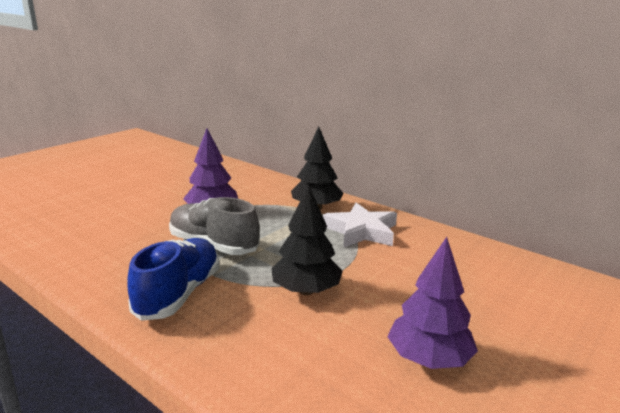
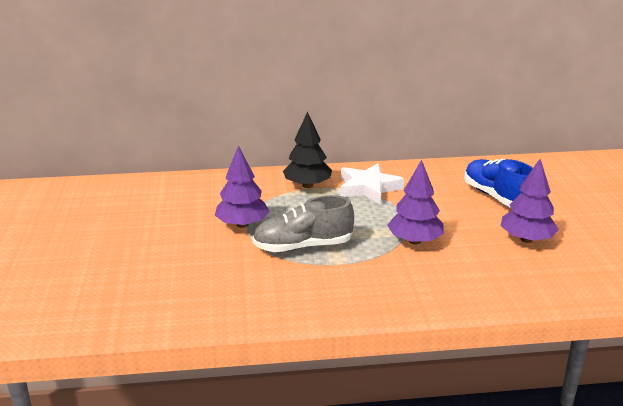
camera: 45 degrees left, 5 degrees up
(179, 294) = (355, 285): blue shoe -> blue shoe (497, 197)
(306, 291) = (414, 241): black tree -> purple tree

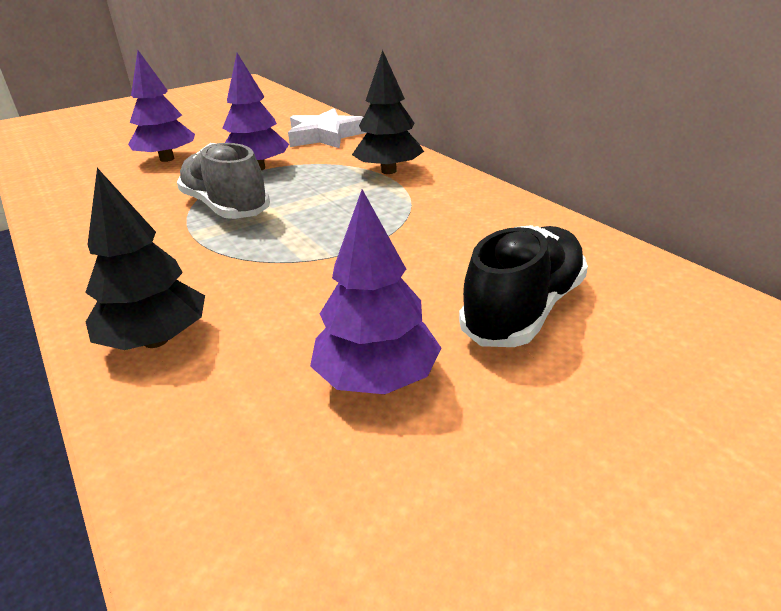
camera: 65 degrees right, 5 degrees up
(368, 188) = (424, 203): white star -> white star (325, 136)
(414, 241) = (289, 270): purple tree -> purple tree (167, 159)
(459, 288) = (156, 340): none -> black tree
(497, 197) = (524, 310): blue shoe -> black shoe

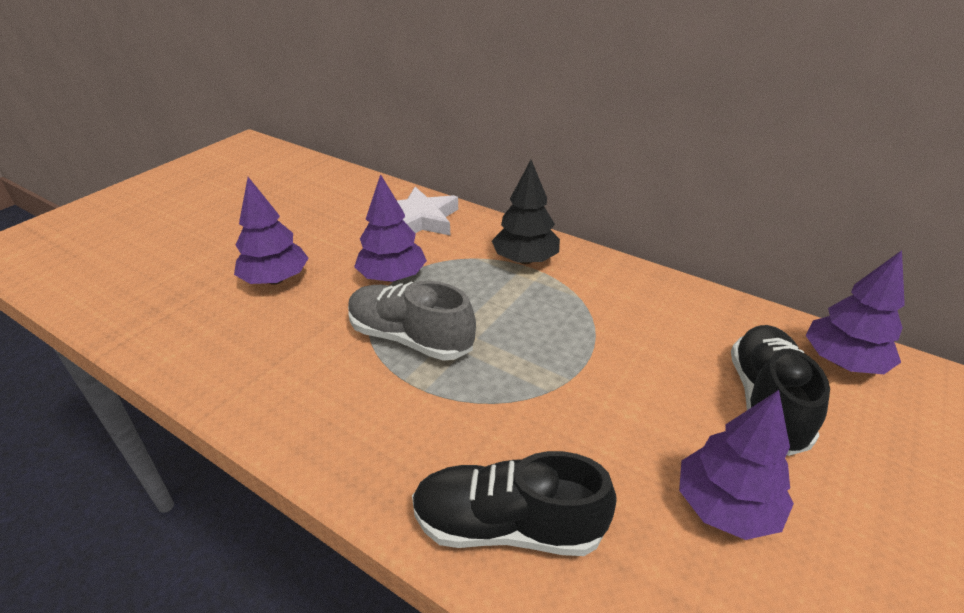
camera: 25 degrees left, 5 degrees up
(156, 340) = (507, 526): black tree -> black shoe
(664, 296) = (842, 362): none -> purple tree

